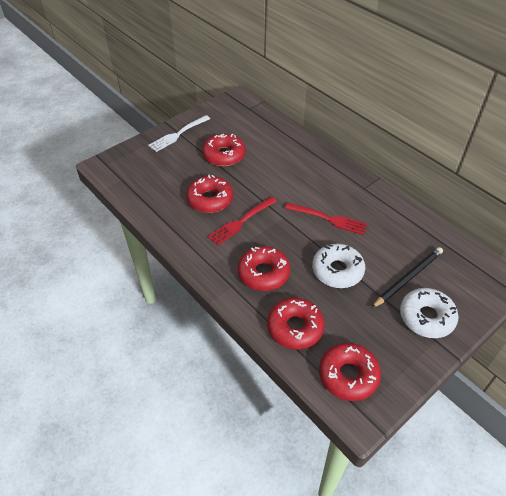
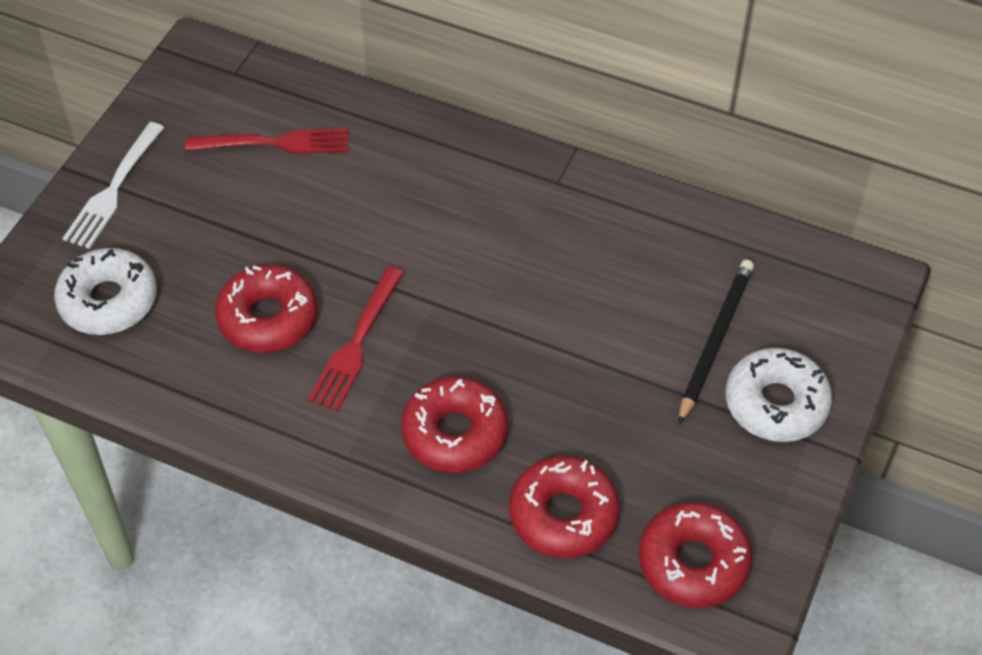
camera: 25 degrees left, 5 degrees up
(224, 155) = (241, 206): red donut -> none
(328, 219) = (519, 274): red fork -> red fork (274, 143)
(337, 270) = (586, 375): white donut -> white donut (109, 301)

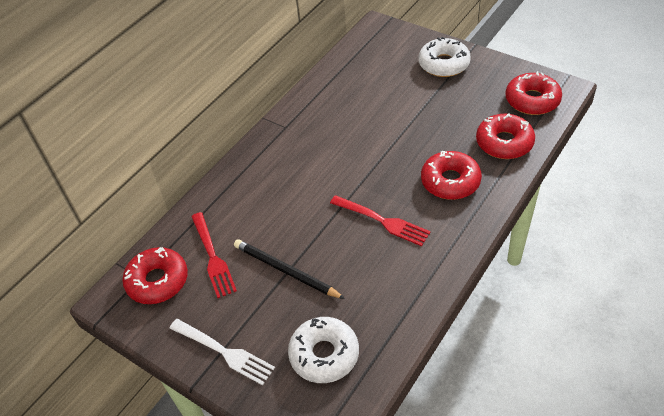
camera: 75 degrees left, 5 degrees down
(268, 318) = (355, 264): red donut -> red donut (157, 281)
(274, 143) = (212, 256): red fork -> red fork turned 150 degrees clockwise
(715, 340) = (403, 79): black pencil -> black pencil (286, 271)

